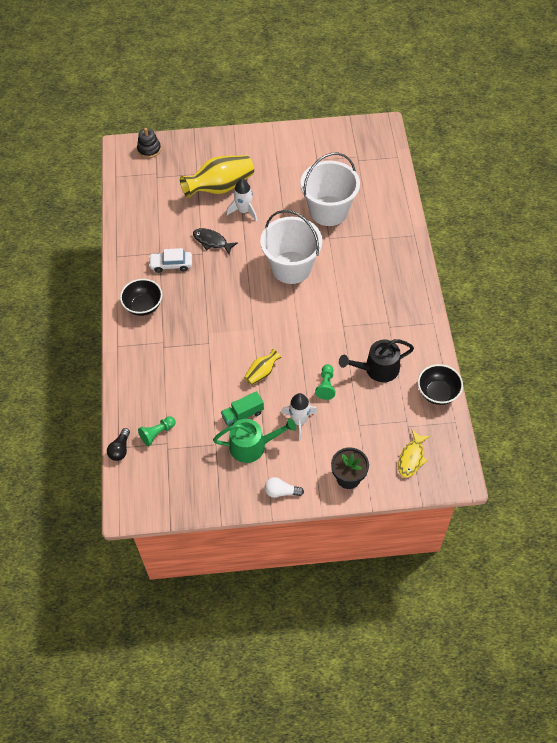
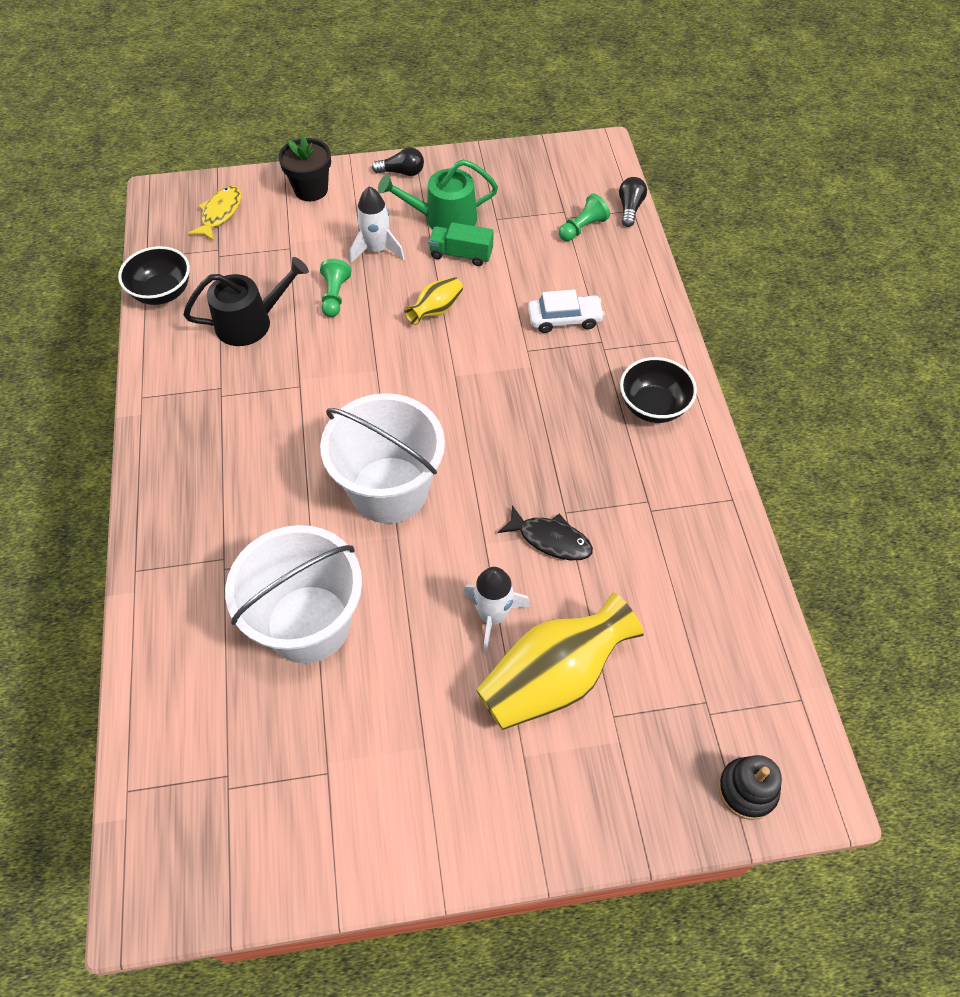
camera: 175 degrees right, 0 degrees up
(171, 264) = (621, 487): white car -> white car (564, 319)
(242, 415) = (461, 254): green truck -> green truck turned 135 degrees counterclockwise
(281, 492) = (402, 172): white light bulb -> black light bulb

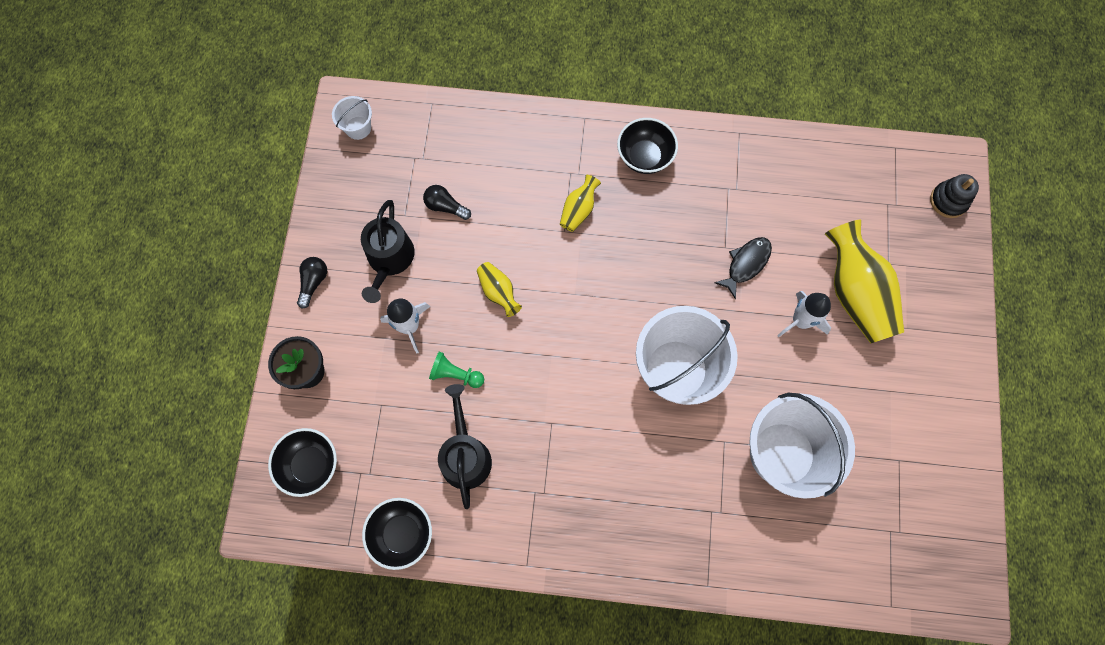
camera: 75 degrees left, 15 degrees up
(220, 213) = (310, 465): yellow fish -> black bowl
(444, 219) = (389, 259): green watering can -> black watering can
(461, 254) = (439, 256): green truck -> none
(558, 358) = (578, 210): none -> yellow vase
(564, 319) = (539, 193): white car -> none
(579, 163) = (358, 128): none -> white bucket
(582, 228) = (439, 149): green pawn -> none
(630, 208) = (429, 105): black light bulb -> black light bulb (445, 206)

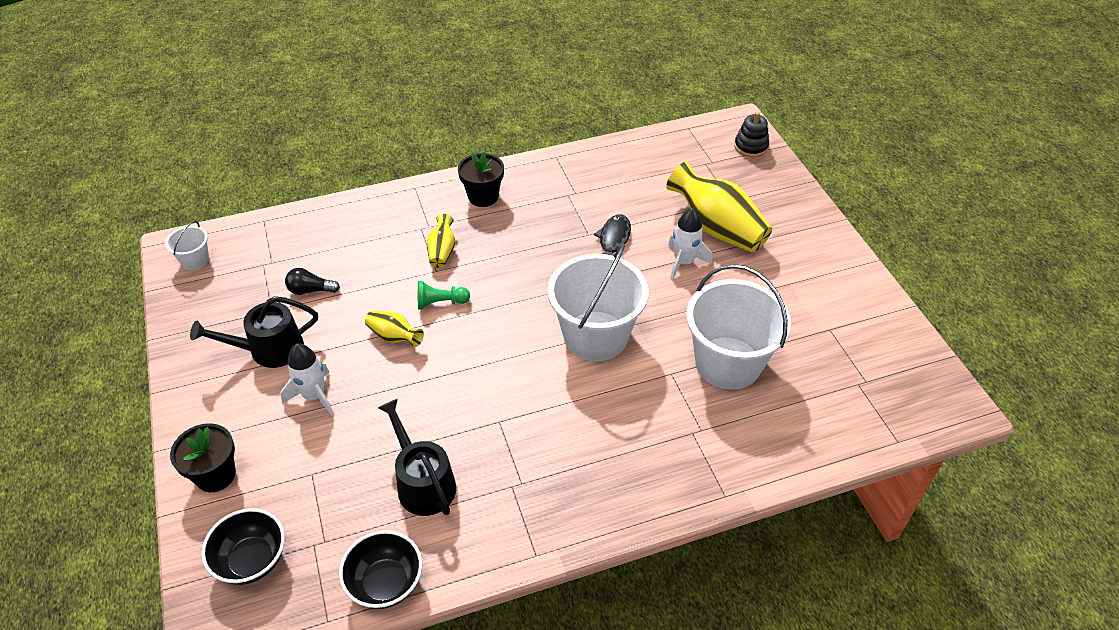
camera: 25 degrees left, 25 degrees down
(314, 282) = (194, 396): black light bulb -> none
(389, 259) = (269, 349): black watering can -> black watering can turned 90 degrees clockwise
(455, 374) = (381, 418): green pawn -> green pawn (440, 303)
(644, 157) = (483, 197): black bowl -> black flower pot

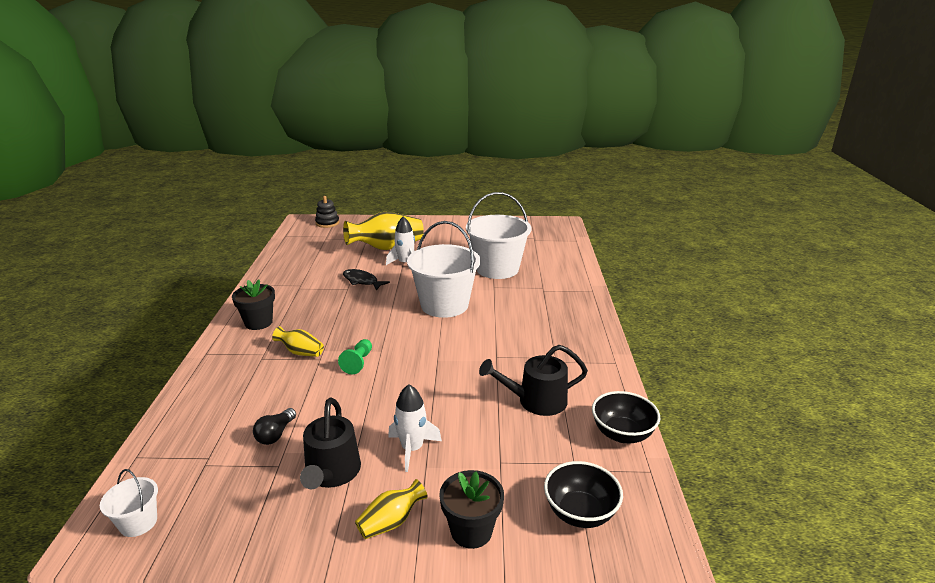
camera: 70 degrees left, 20 degrees down
(394, 337) = (377, 392): yellow vase -> yellow vase (391, 522)

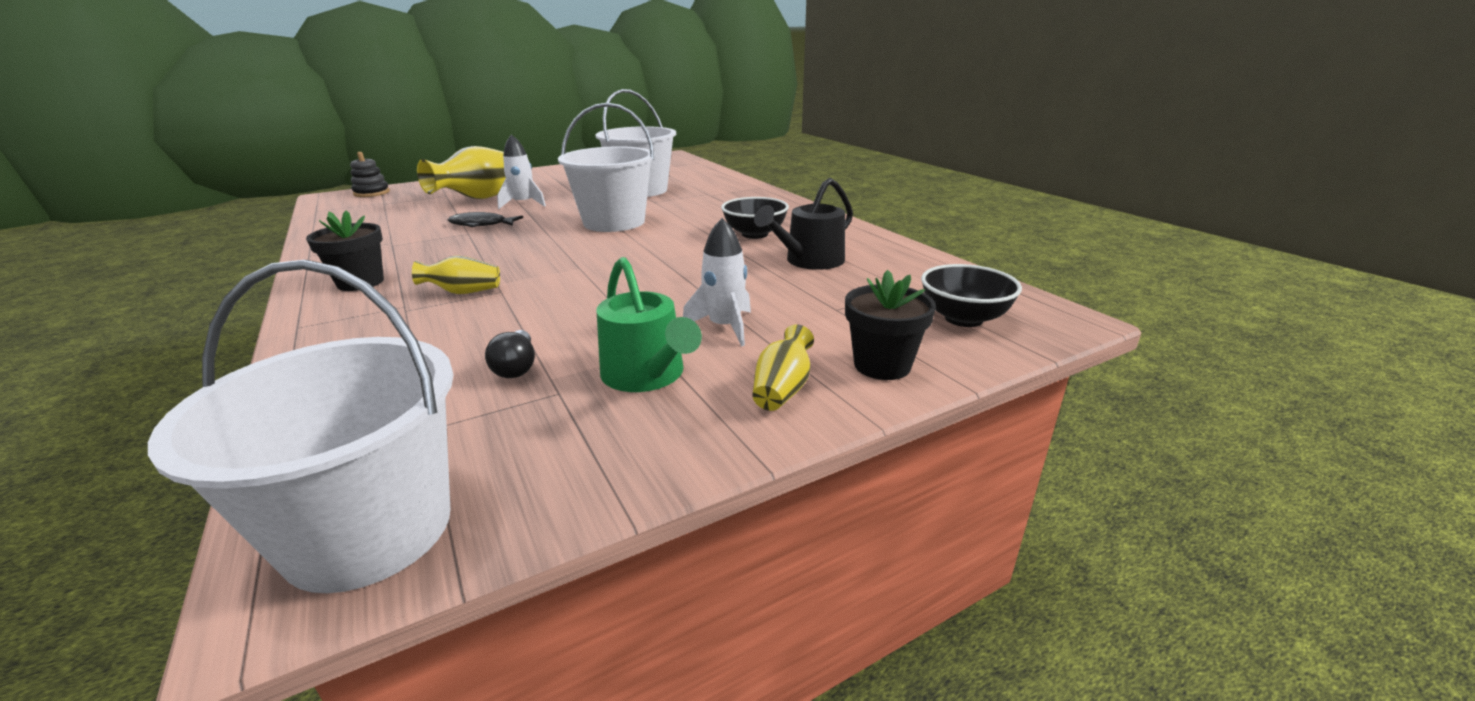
camera: 30 degrees left, 0 degrees up
(138, 523) = (369, 531): white bucket -> white bucket, size x2.22
(331, 473) = (647, 375): black watering can -> green watering can
(358, 363) = (560, 282): green pawn -> none
(622, 434) = (920, 261): black bowl -> black bowl (754, 234)

